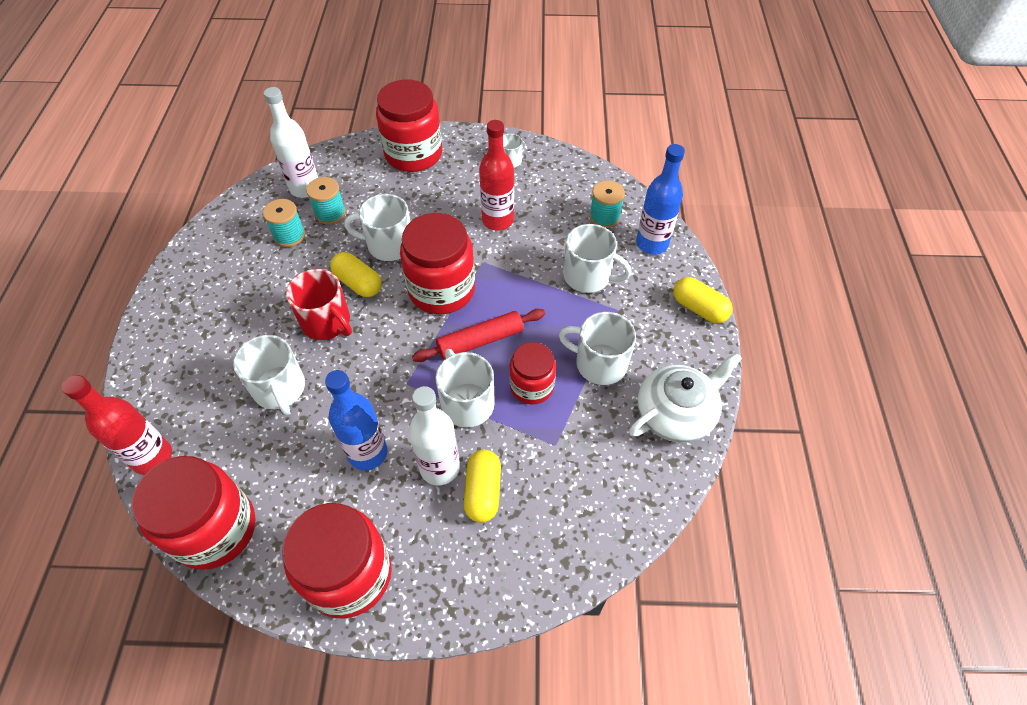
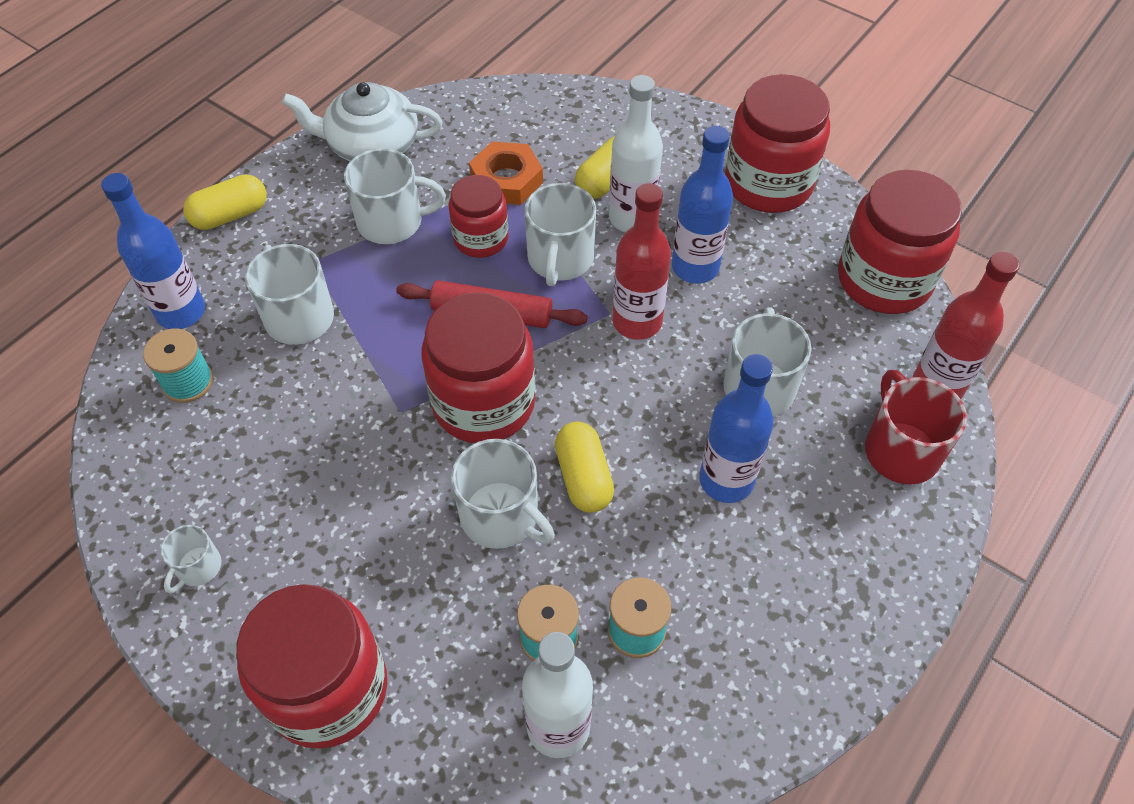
camera: 145 degrees left, 0 degrees up
(275, 323) = (726, 480): none -> blue bottle
(327, 322) = (658, 442): red mug -> red mug (900, 450)
(497, 220) = (323, 464): red bottle -> red bottle (637, 322)
(556, 444) = (506, 180): none -> orange nut
(599, 363) = (392, 222): white mug -> white mug turned 60 degrees counterclockwise
(699, 308) = (230, 215): yellow capsule -> yellow capsule turned 75 degrees clockwise

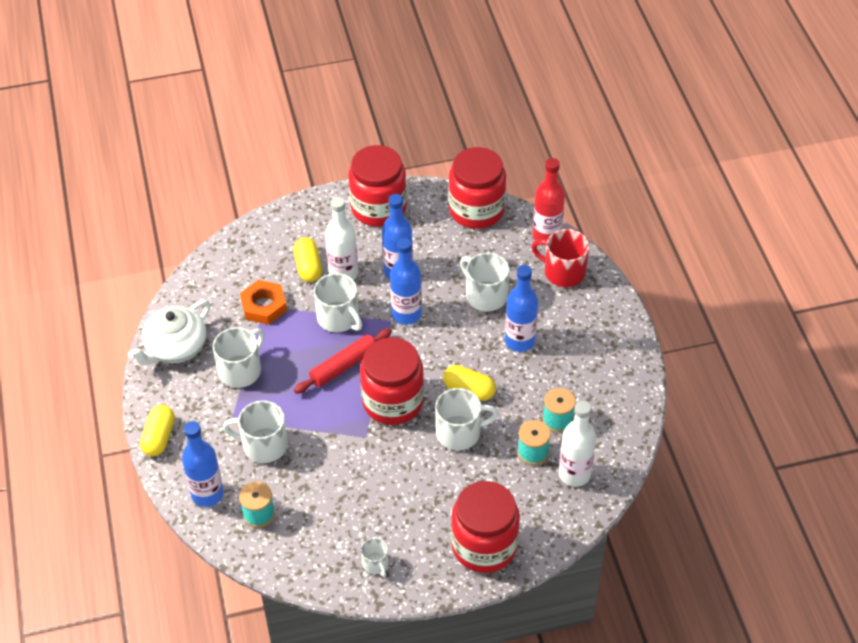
camera: 50 degrees left, 5 degrees down
(481, 238) = (292, 341): red jar -> none
(637, 322) = (406, 314): red bottle -> blue bottle

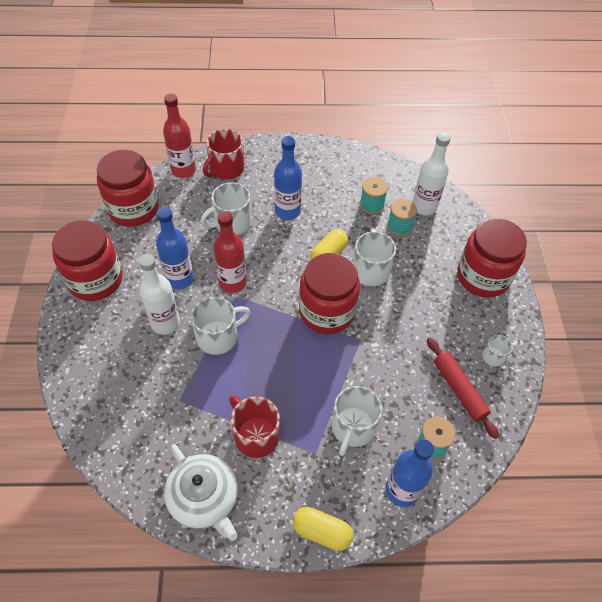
camera: 80 degrees left, 5 degrees up
(241, 370) = (255, 435): white mug -> red mug
(264, 306) = (179, 400): orange nut -> none
(308, 267) = (144, 351): yellow capsule -> none
(344, 366) = (276, 342): red rolling pin -> red rolling pin (459, 389)
(406, 314) = (232, 282): blue bottle -> red bottle

